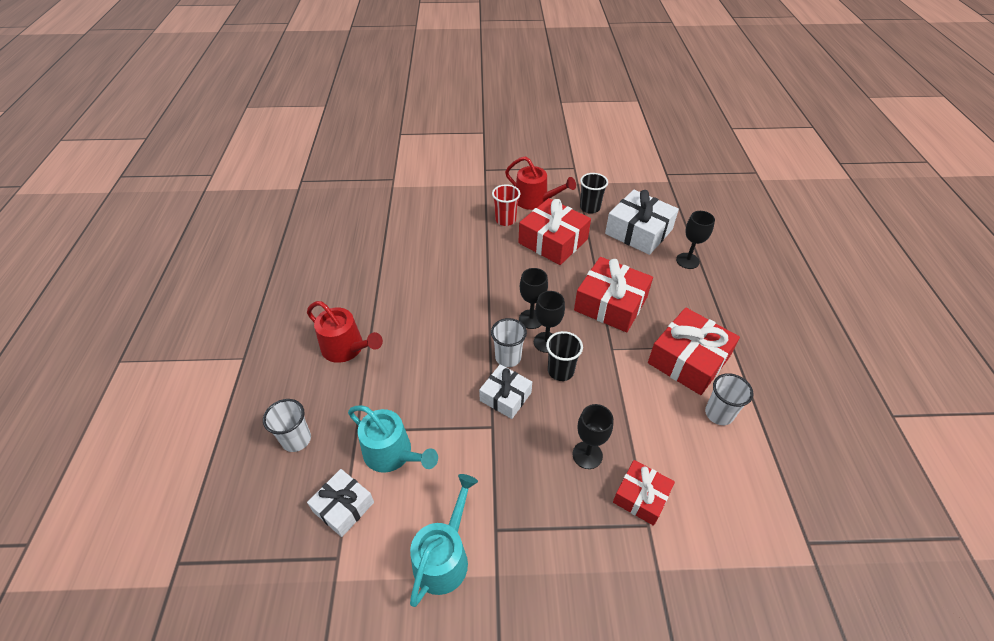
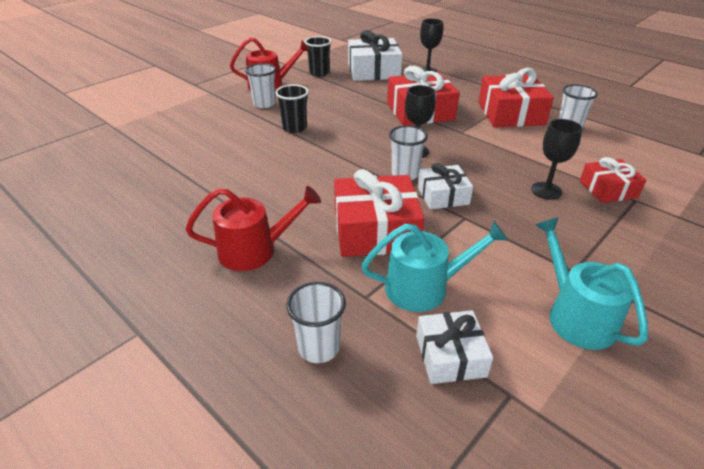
camera: 45 degrees left, 10 degrees down
(505, 220) = (264, 104): red cup -> white cup
(531, 319) = (383, 145): black goblet -> none
(553, 241) = (323, 99): red gift -> red gift (375, 230)
(560, 371) = (452, 160): black cup -> black cup (294, 128)

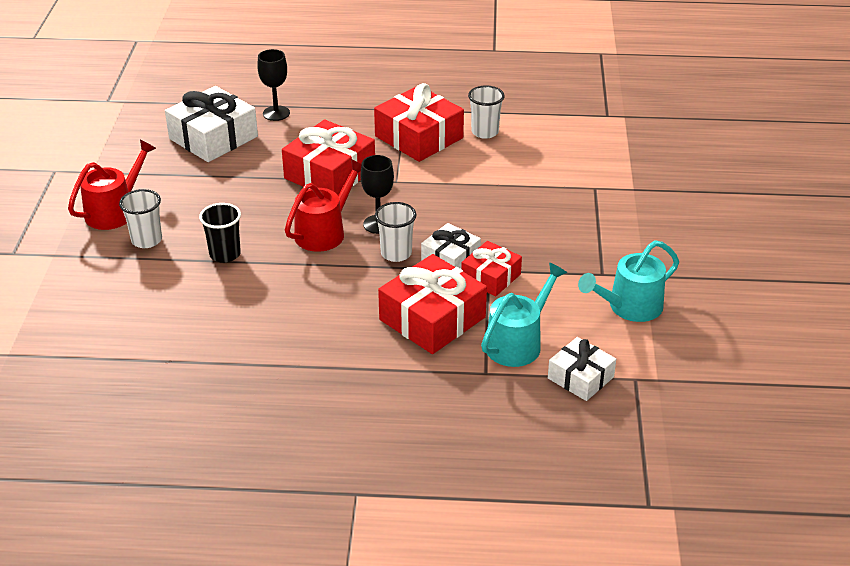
camera: 40 degrees left, 0 degrees up
(254, 250) = (357, 388): red watering can -> red watering can (324, 232)
(319, 73) = (151, 168): black cup -> none
(319, 347) = (495, 423): white cup -> none
(546, 191) = (525, 212): black goblet -> none
(576, 316) = (630, 307): turquoise watering can -> turquoise watering can turned 60 degrees counterclockwise
(608, 189) = (568, 187): red gift -> red gift (491, 277)

